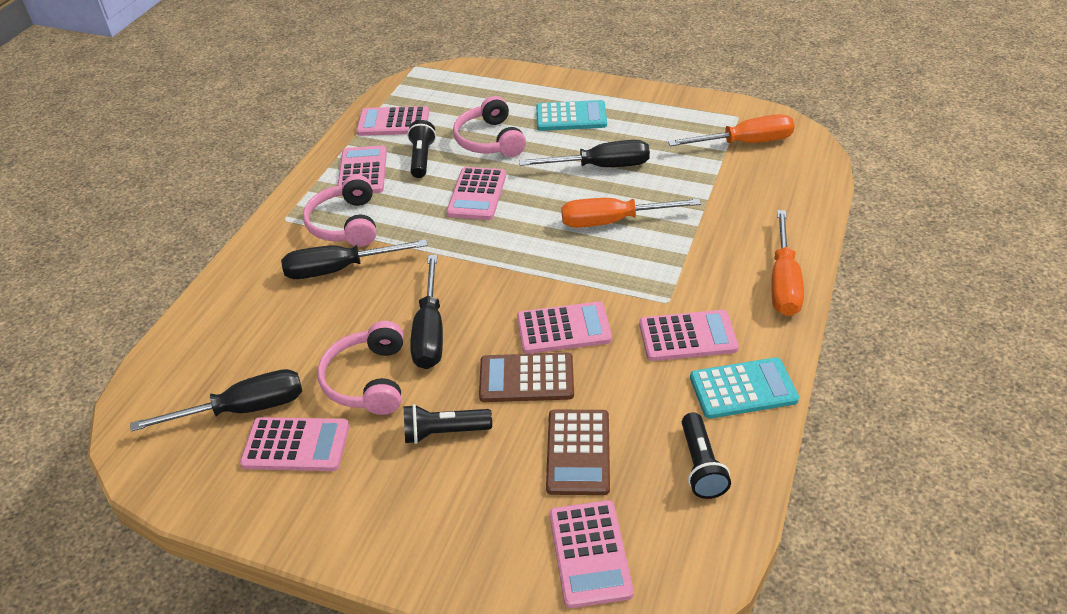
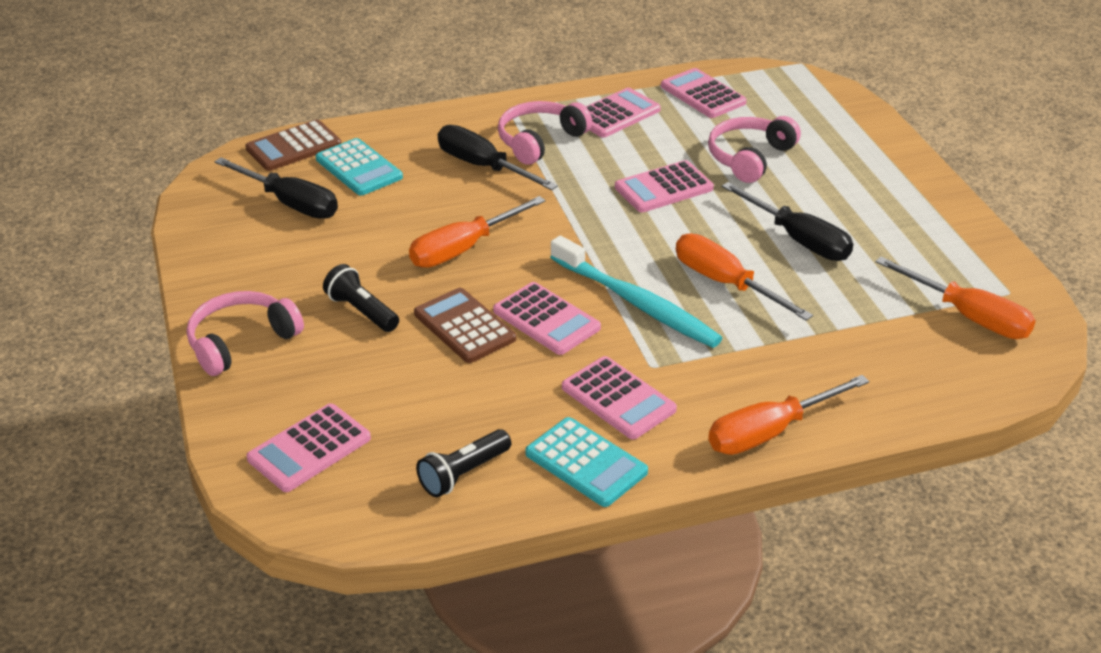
camera: 50 degrees right, 5 degrees down
(296, 445) = (280, 246): pink calculator -> none
(368, 380) = (378, 245): pink headphones -> pink headphones (241, 342)
(422, 158) = (674, 134): black flashlight -> none
(430, 331) = (463, 249): black screwdriver -> orange screwdriver
(571, 117) = (852, 186): turquoise calculator -> turquoise calculator (359, 168)
(578, 452) = (410, 394): brown calculator -> brown calculator (293, 147)
(590, 273) = (636, 302): none -> turquoise toothbrush

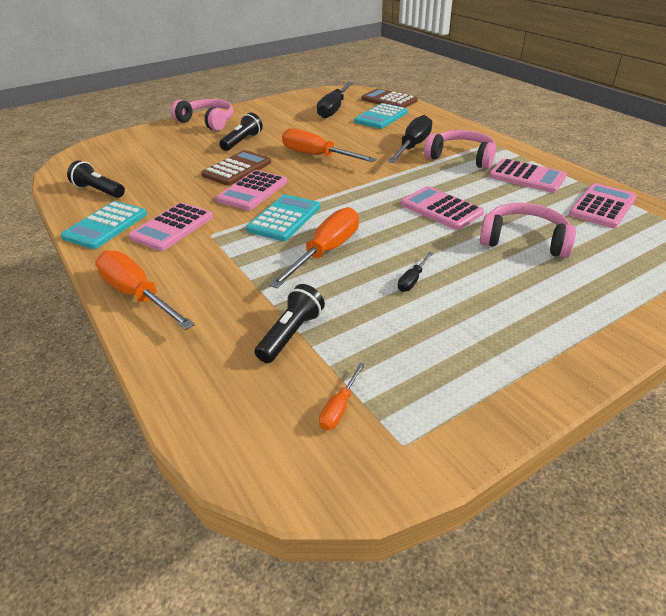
camera: 75 degrees right, 0 degrees up
(309, 449) = (122, 151): pink calculator -> none
(636, 302) = (284, 218): turquoise toothbrush -> turquoise calculator
(798, 239) = (412, 280): black screwdriver -> black screwdriver, size x0.46
(866, 328) = (291, 334): none -> black flashlight
(968, 316) = (339, 408): orange screwdriver -> orange screwdriver, size x0.46

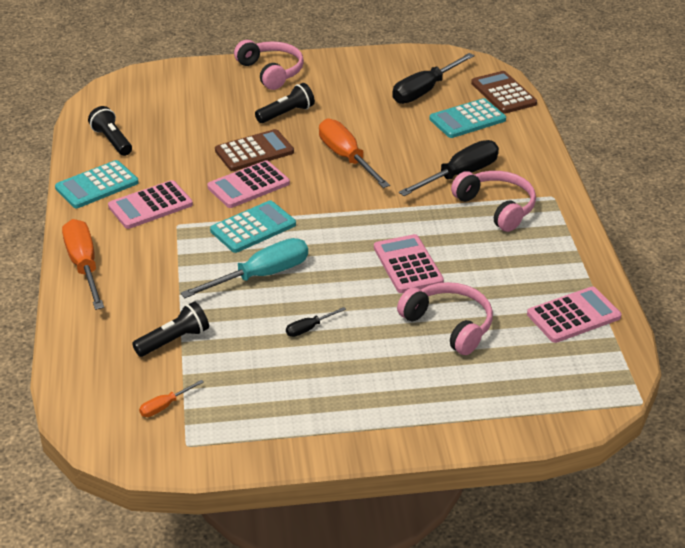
camera: 25 degrees right, 0 degrees up
(326, 251) = (261, 275): orange screwdriver -> turquoise screwdriver
(527, 177) = (539, 255): pink calculator -> none

